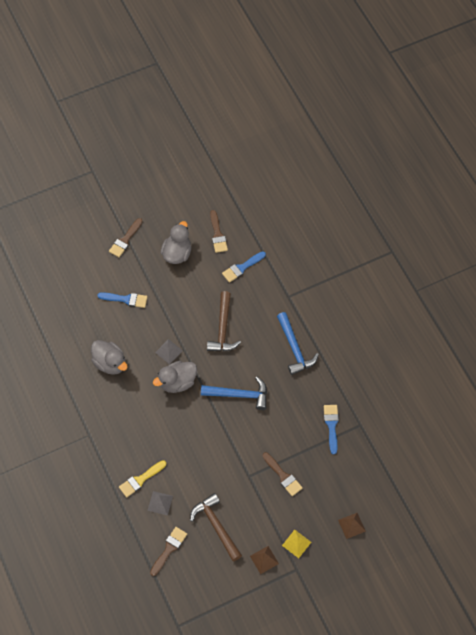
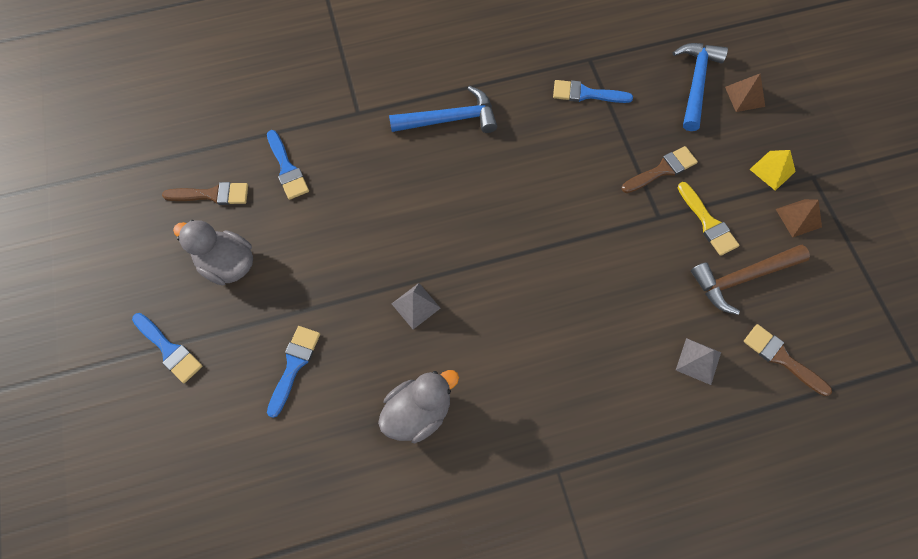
camera: 80 degrees left, 5 degrees up
(125, 240) = (169, 349): brown brush -> blue brush
(140, 480) = (653, 388): yellow brush -> yellow brush (708, 222)
(177, 382) = (477, 300): grey duck -> none
(223, 328) = (392, 214): brown hammer -> none
(239, 395) = (516, 209): blue hammer -> blue hammer (696, 83)

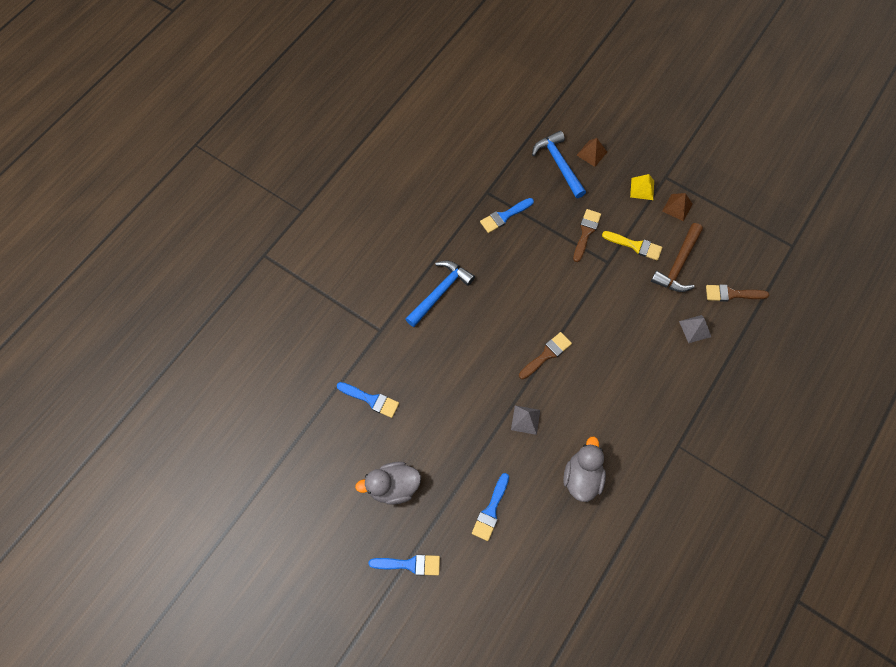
camera: 40 degrees left, 0 degrees up
(212, 195) = (340, 453): brown brush -> brown brush (546, 354)
(294, 365) = (491, 510): blue brush -> blue brush turned 135 degrees counterclockwise

